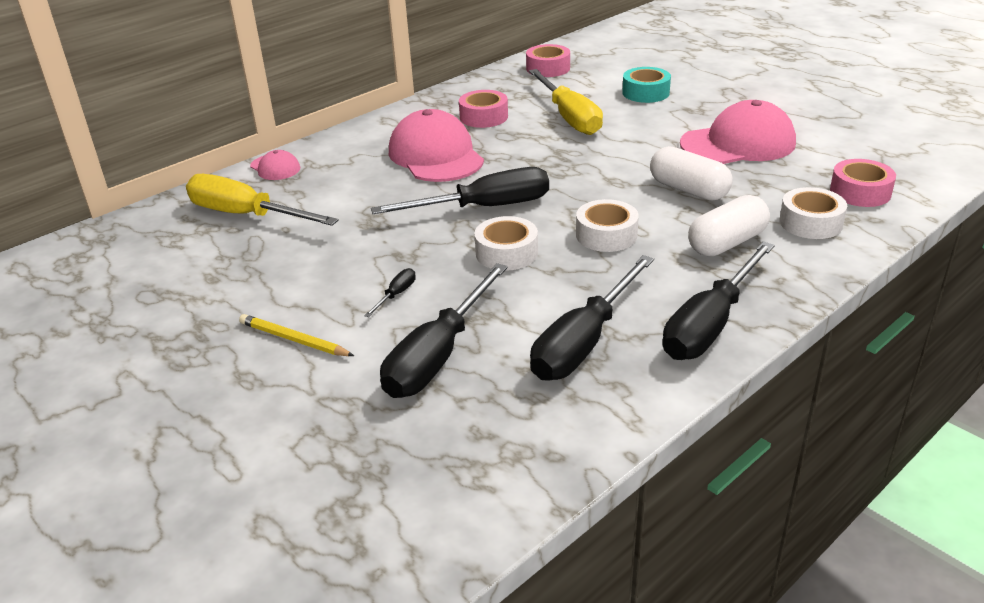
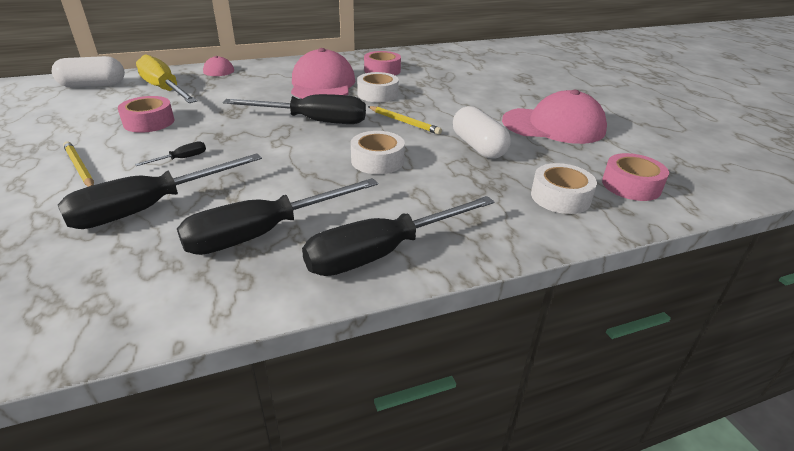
camera: 20 degrees right, 0 degrees up
(506, 253) = (290, 153): white tape -> white tape (377, 94)
(548, 68) = (459, 53): pink tape -> pink tape (149, 122)
(569, 117) = (440, 83): yellow screwdriver -> none
(584, 181) = (404, 122): none -> yellow pencil
(645, 93) = (514, 80): turquoise tape -> none
(727, 243) = (468, 193): white capsule -> white capsule (93, 85)

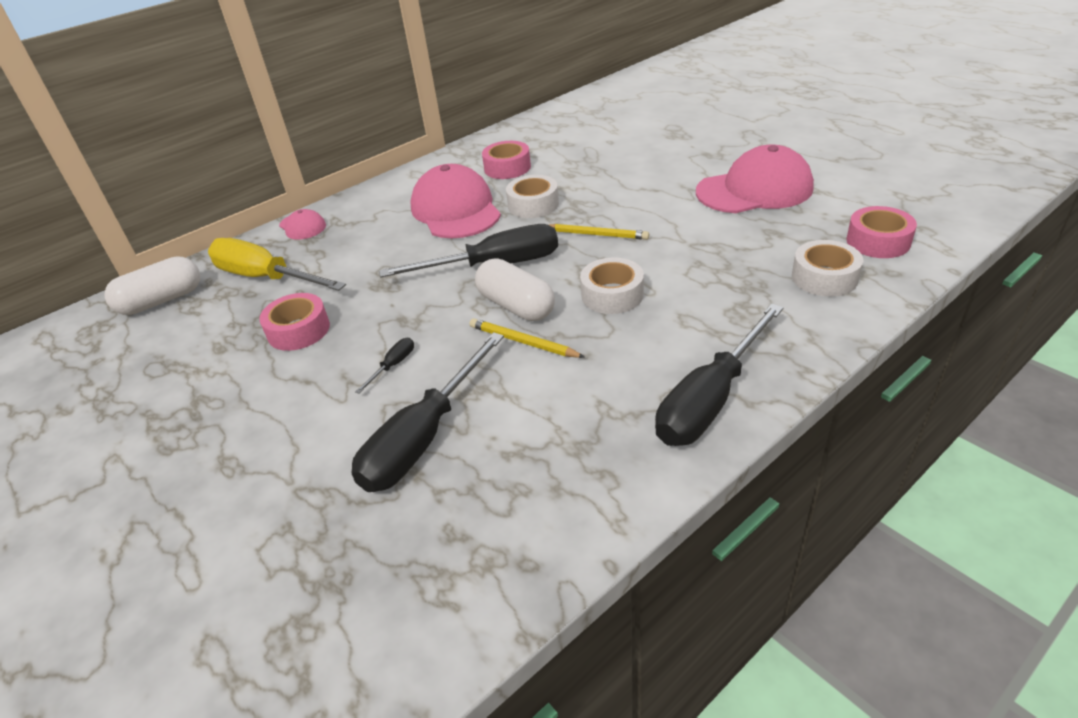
camera: 15 degrees left, 5 degrees up
(79, 167) = (284, 418): yellow pencil -> yellow pencil (523, 342)
(264, 233) = (575, 421): black screwdriver -> none
(478, 147) = (700, 242): white capsule -> white capsule (516, 306)

